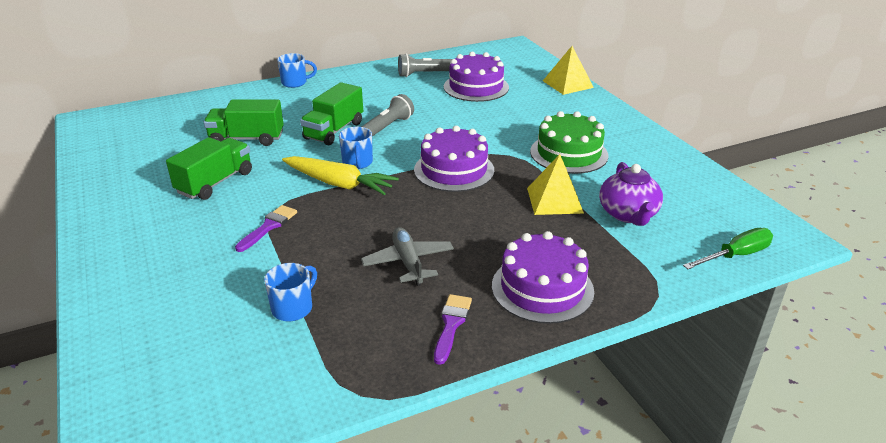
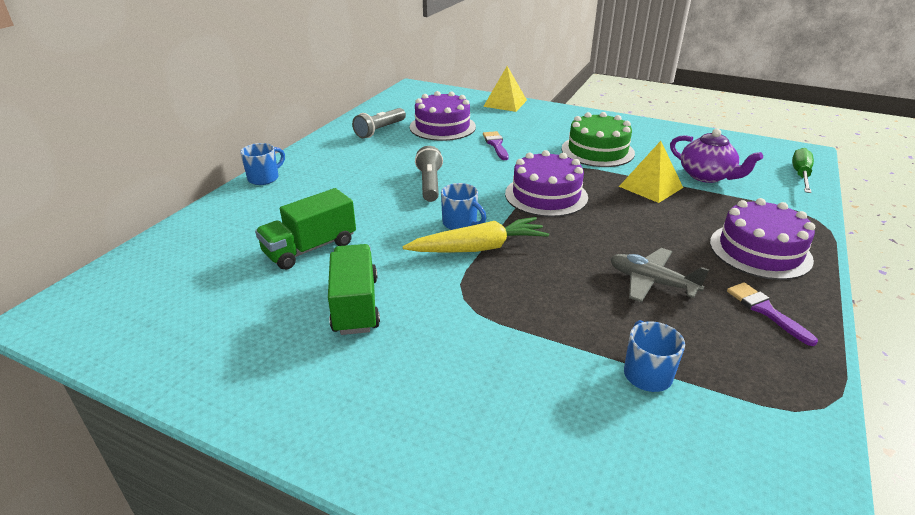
camera: 40 degrees left, 0 degrees up
(268, 227) = (489, 317): purple brush -> purple brush (496, 144)
(334, 130) = (386, 205): green truck -> none

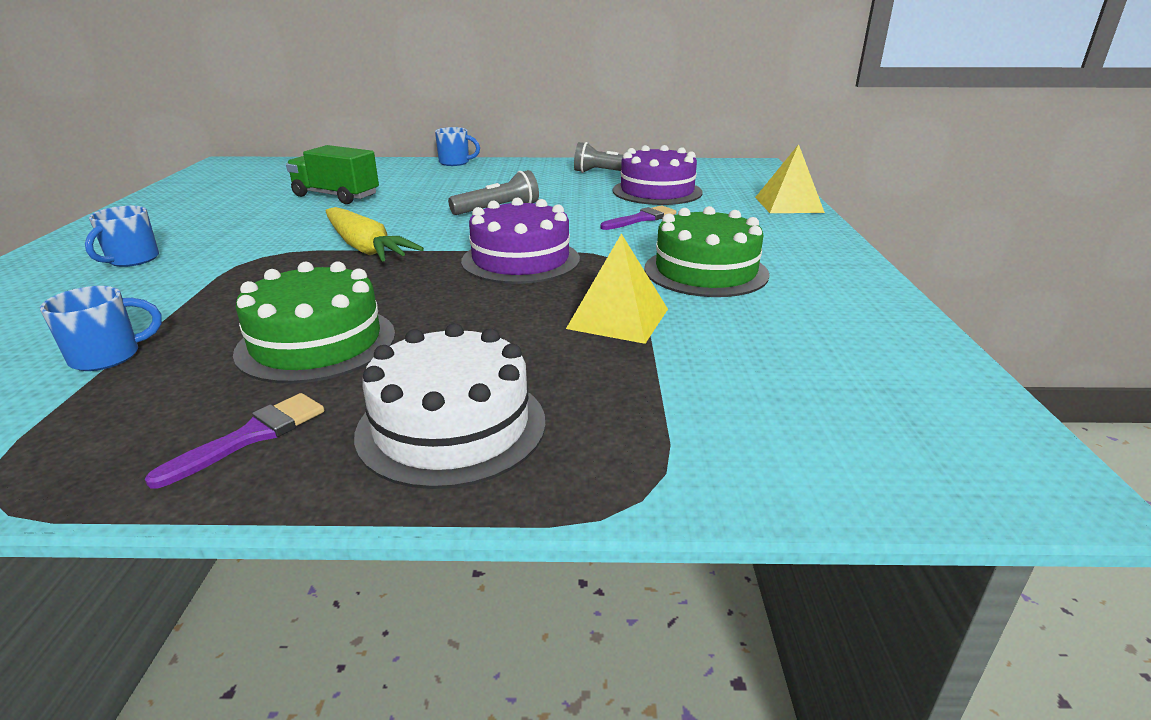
camera: 65 degrees right, 5 degrees down
(355, 305) = (245, 224): green truck -> none
(460, 223) = (415, 233): blue mug -> blue mug (132, 260)
(651, 282) = (317, 343): grey plane -> green cake
(706, 176) = (719, 361): purple teapot -> none
(760, 251) = (451, 426): purple cake -> white cake
(800, 175) = (875, 475): green screwdriver -> none

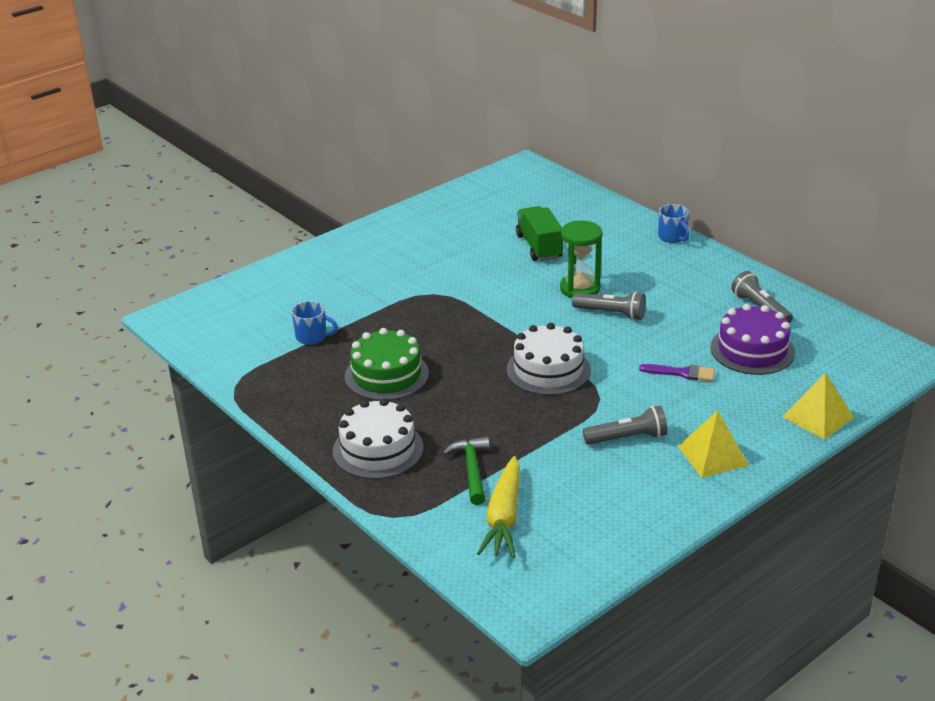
camera: 50 degrees right, 5 degrees up
(132, 260) = (378, 265): blue mug -> none
(251, 436) = (316, 411): purple brush -> none
(365, 248) = (488, 313): yellow carrot -> yellow carrot (504, 517)
(434, 205) = (580, 289): none -> green hourglass
(520, 260) = (548, 370): purple cake -> white cake
(618, 318) = (523, 439): yellow pyramid -> yellow pyramid (712, 455)
(626, 375) = (472, 470): none -> green hammer
(705, 271) = (627, 438): green cake -> grey flashlight

